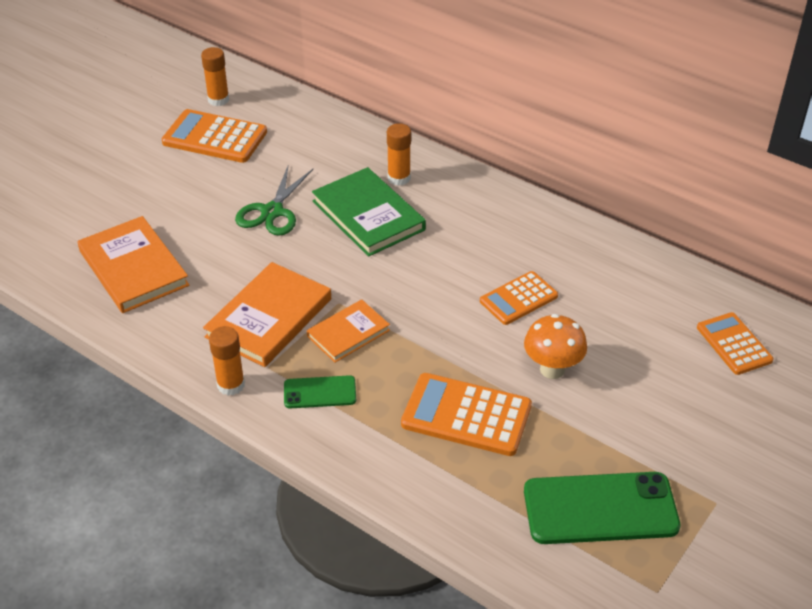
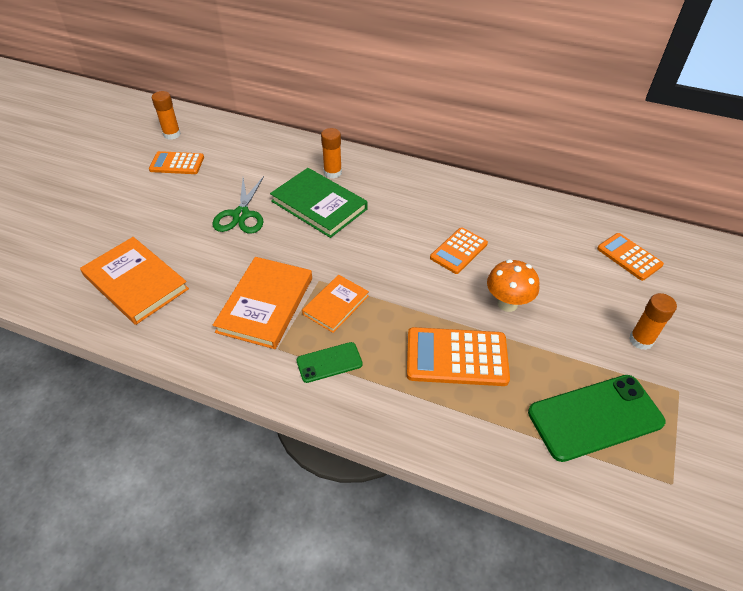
camera: 15 degrees left, 5 degrees up
(214, 137) = (177, 164): orange calculator -> orange calculator, size x0.65
(231, 385) = (250, 372): orange glue stick -> orange glue stick (641, 340)

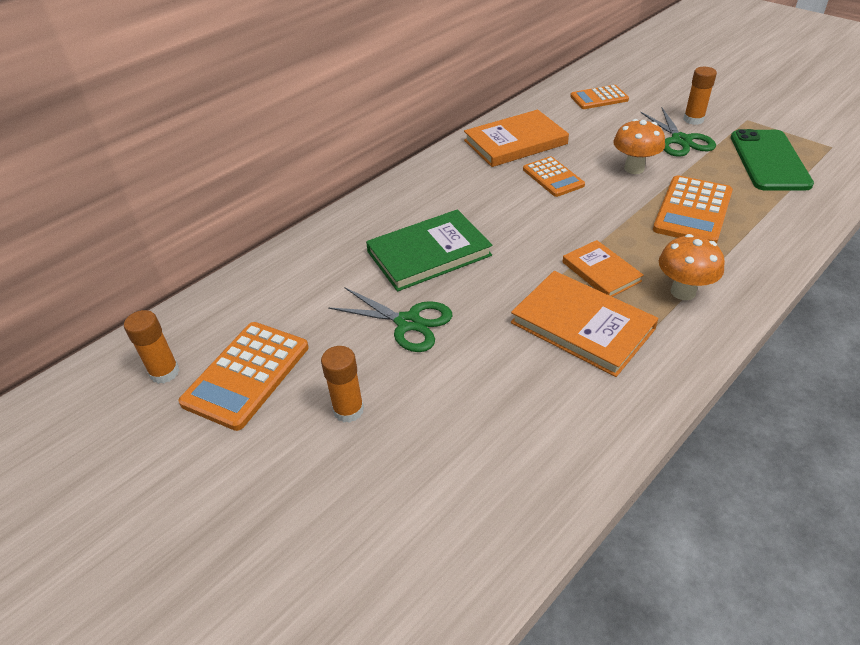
camera: 65 degrees left, 5 degrees down
(136, 282) = (494, 450): orange book -> orange book (515, 142)
(177, 164) = (247, 375): orange calculator -> orange calculator, size x1.53
(329, 362) = (683, 292): green phone -> orange mushroom
(332, 172) = (375, 232): orange glue stick -> orange glue stick (348, 410)
(586, 334) = (681, 140): none -> green scissors

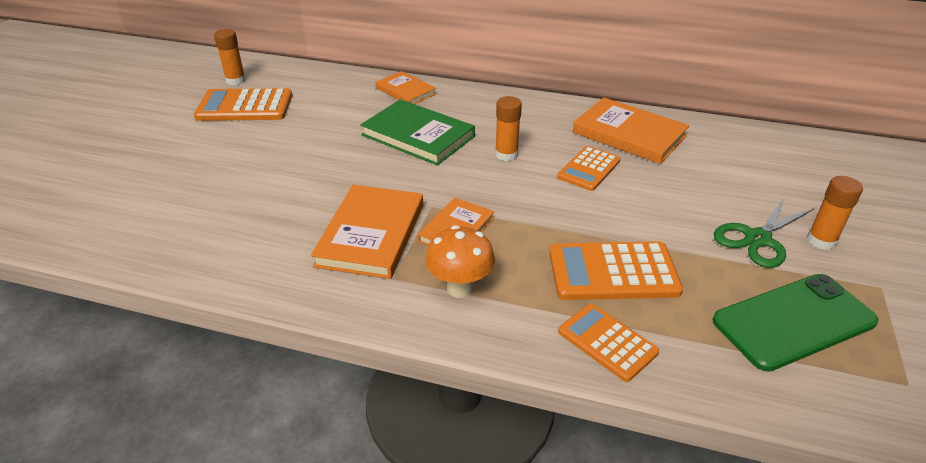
camera: 60 degrees right, 5 degrees down
(331, 239) = (405, 91): none -> orange book
(348, 410) = (226, 152): orange glue stick -> orange glue stick (506, 154)
(408, 323) = (328, 150): green scissors -> none
(599, 98) = (781, 163): orange calculator -> orange calculator (607, 342)
(634, 168) = (658, 215): orange mushroom -> none

